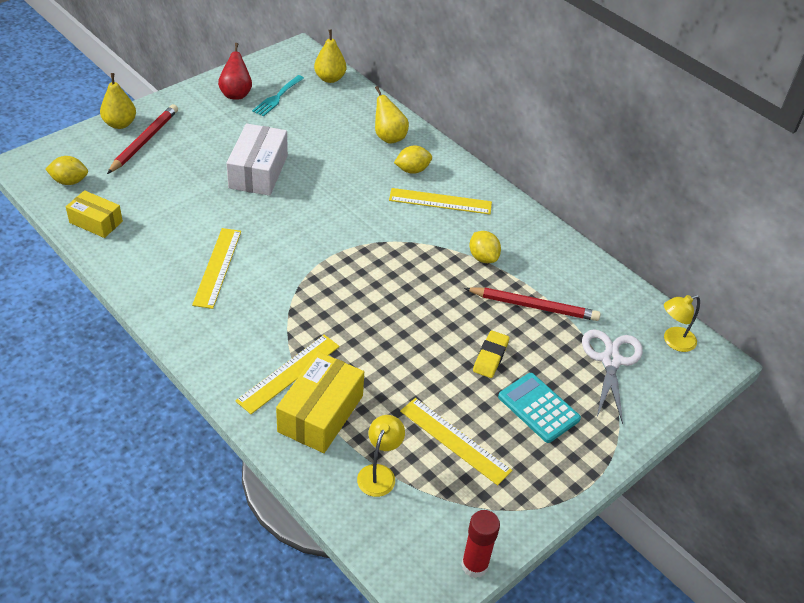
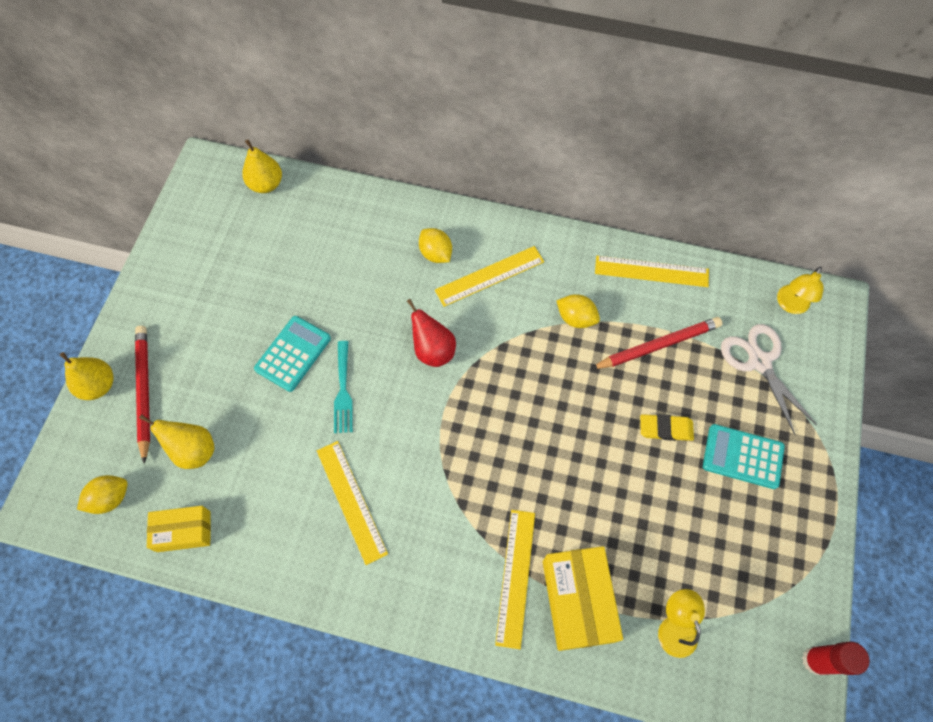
camera: 30 degrees left, 20 degrees up
(236, 94) = (188, 265): red pear -> red pear (433, 350)
(258, 172) = (293, 354): white box -> turquoise calculator
(277, 97) = (233, 243): turquoise fork -> turquoise fork (343, 391)
(389, 137) = (382, 226): yellow pear -> yellow pear (193, 450)
(412, 170) = (436, 254): yellow lemon -> yellow lemon turned 75 degrees counterclockwise
(455, 440) = (705, 543): yellow ruler -> yellow ruler (651, 271)
(490, 357) = (665, 429): yellow eraser -> yellow eraser turned 75 degrees counterclockwise

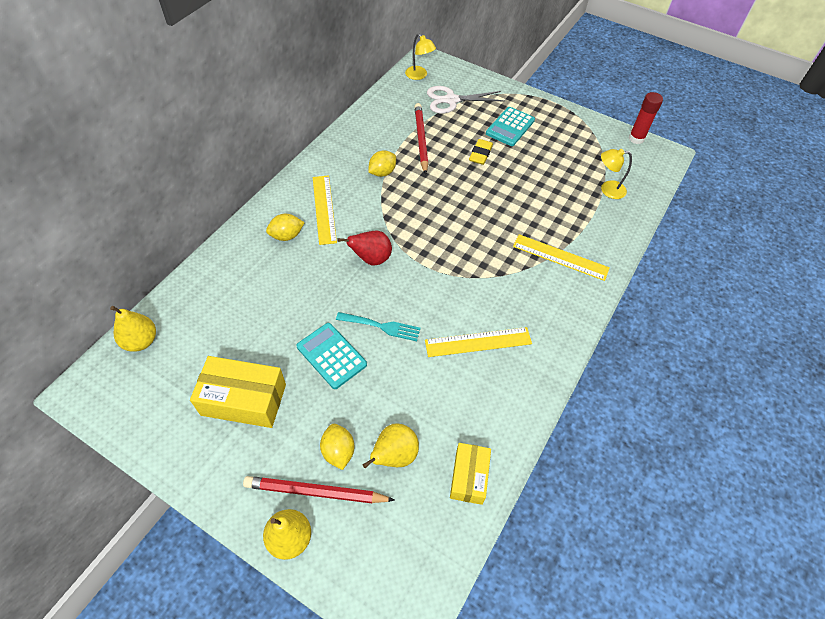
camera: 75 degrees left, 10 degrees down
(110, 498) = (417, 542): yellow lemon -> yellow lemon (338, 451)
(578, 600) = (583, 229): yellow box -> yellow box (244, 399)
(651, 271) = (365, 125): yellow ruler -> none

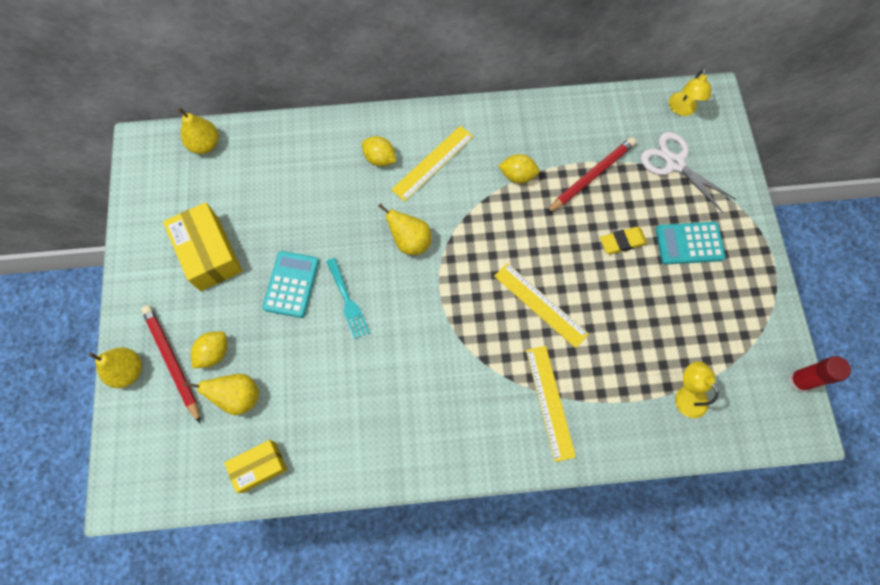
camera: 55 degrees right, 15 degrees up
(371, 259) = (410, 241): red pear -> yellow pear
(478, 342) = (392, 390): yellow ruler -> yellow ruler (540, 304)

